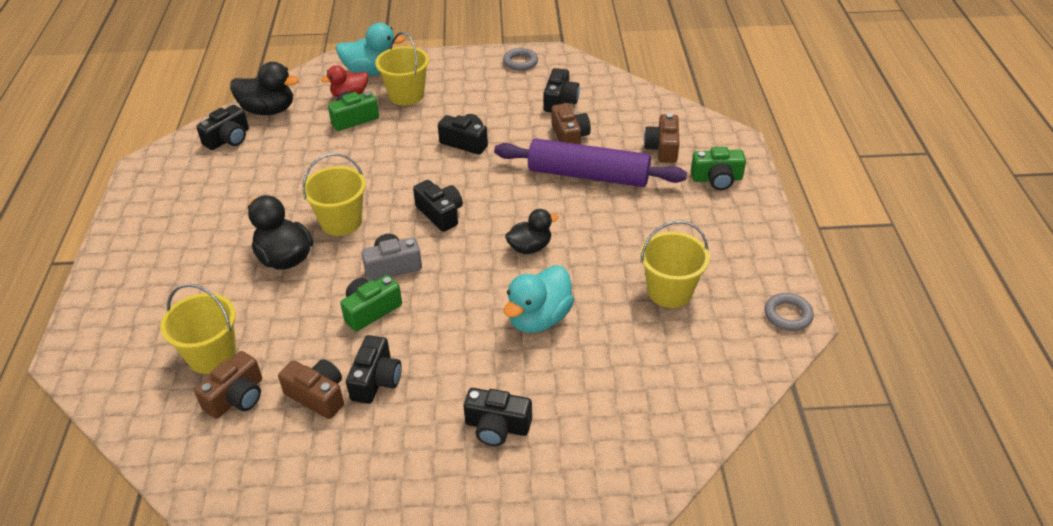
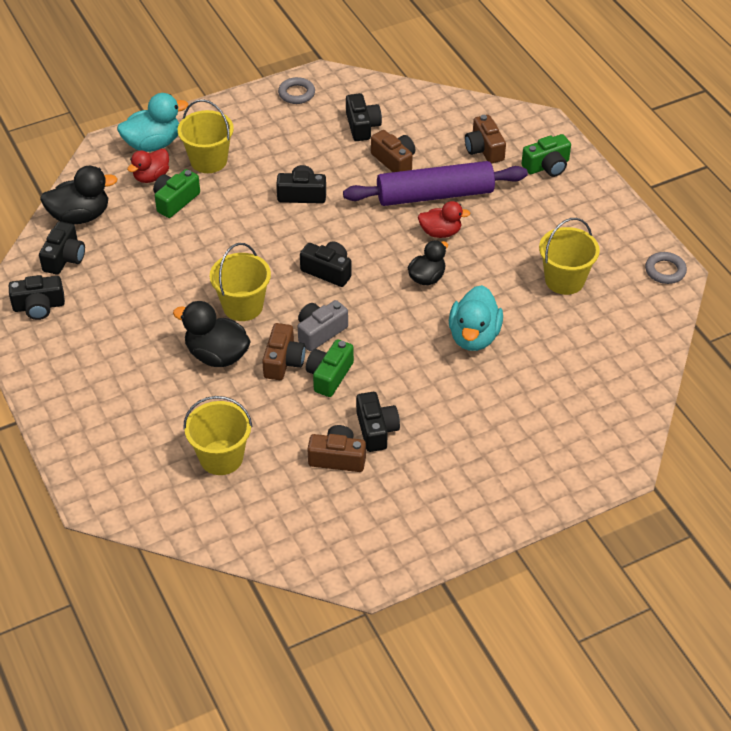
camera: 25 degrees left, 5 degrees up
(237, 397) = (271, 482): brown camera -> brown camera (283, 361)
(497, 426) = (496, 431): black camera -> black camera (39, 306)
(571, 210) = (440, 232): none -> red duck

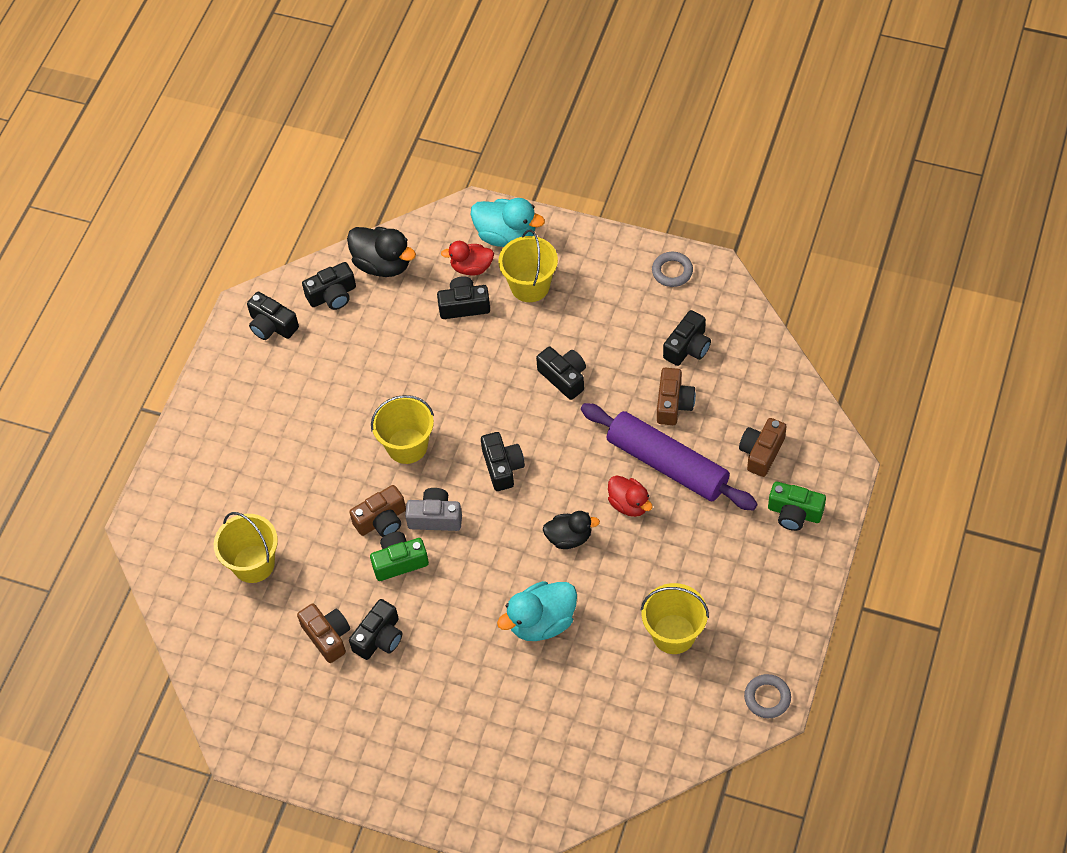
camera: 50 degrees right, 10 degrees up
(175, 201) = (464, 305): green camera -> black camera
(217, 355) = (343, 474): black duck -> none

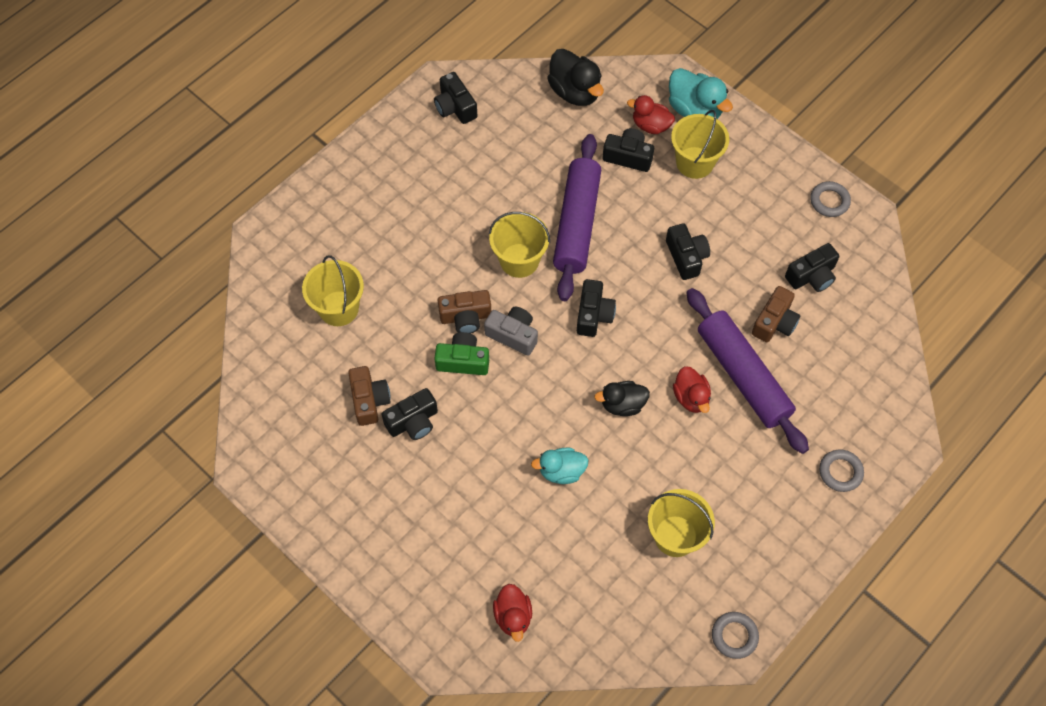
camera: 20 degrees right, 5 degrees up
(332, 295) = (519, 101): black camera -> none
(445, 389) = (577, 223): none -> purple rolling pin
(541, 622) = (561, 471): turquoise duck -> turquoise duck, size x0.66
(560, 770) = (513, 616): none -> red duck
(569, 538) = (622, 404): black duck -> black duck turned 150 degrees clockwise
(761, 452) = (835, 402): brown camera -> none
(794, 513) = (840, 472): green camera -> grey ring

